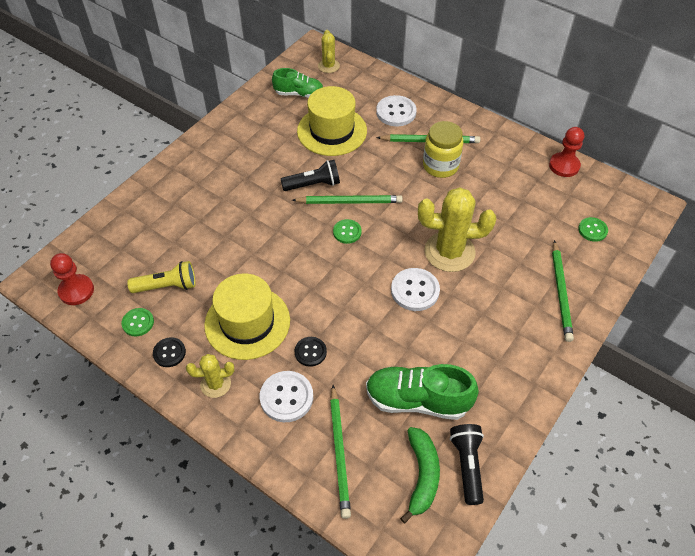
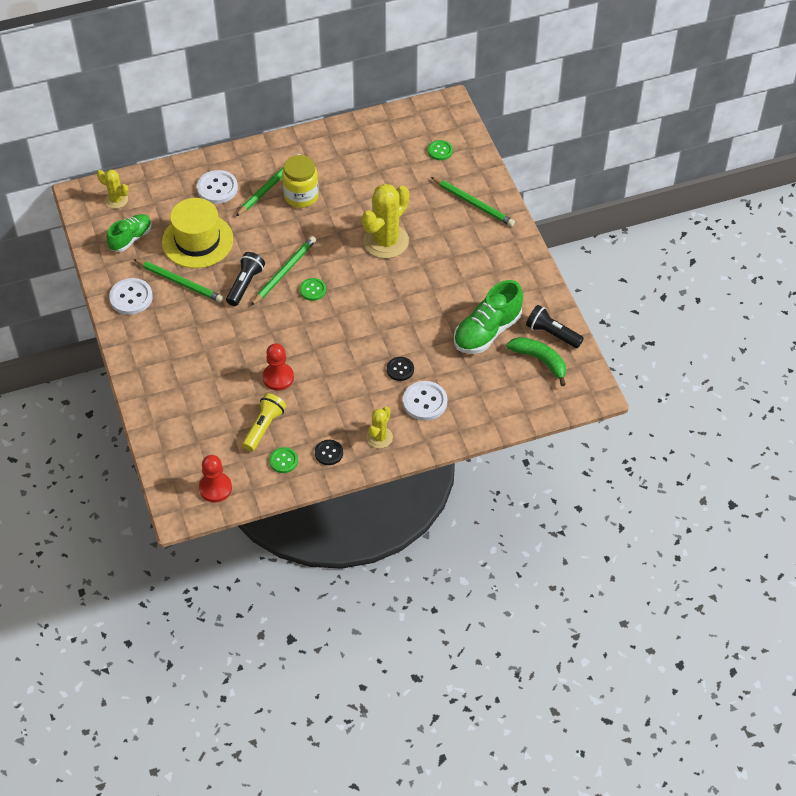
camera: 55 degrees left, 0 degrees up
(247, 322) = (342, 393): yellow hat -> none
(340, 452) = (489, 394): green pencil -> green pencil (180, 282)
(415, 290) = (401, 281): white button -> white button (131, 297)
(564, 166) = (370, 125): red pawn -> red pawn (278, 377)

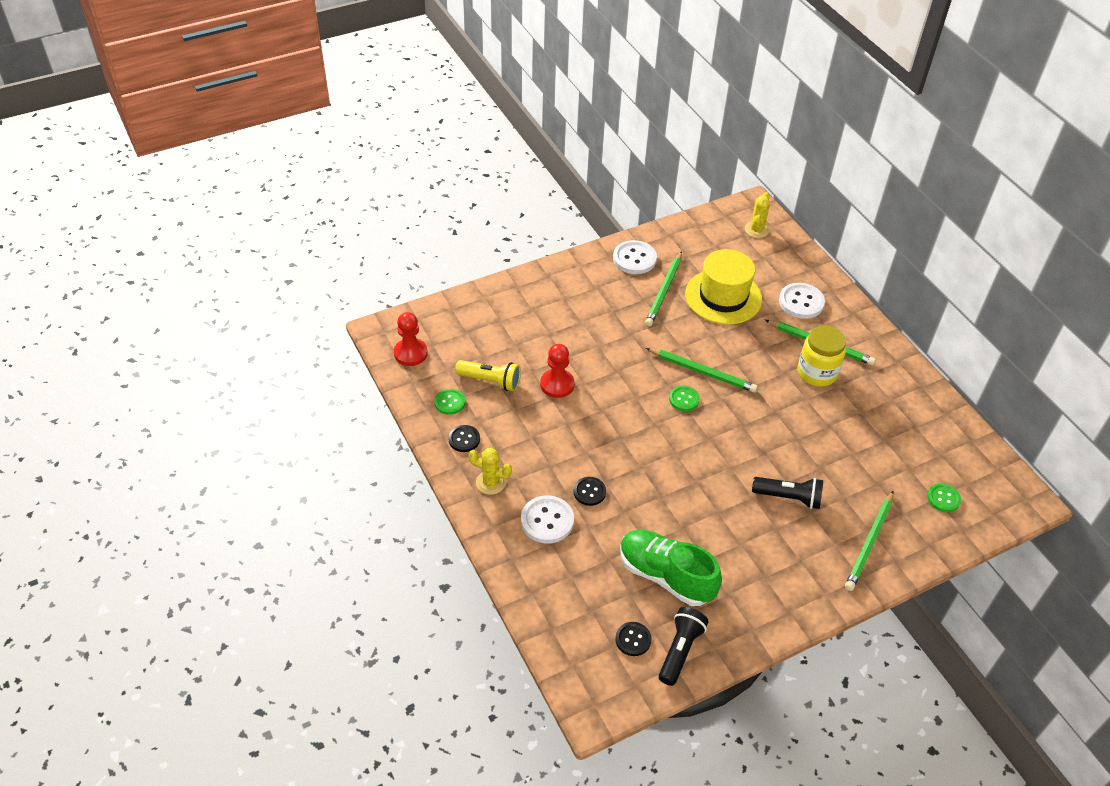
camera: 80 degrees right, 5 degrees down
(131, 238) = (710, 247): green shoe -> none
(245, 284) = (675, 342): black flashlight -> black flashlight (788, 497)
(386, 241) = (776, 458): yellow cactus -> none
(540, 361) = (633, 639): green banana -> black button

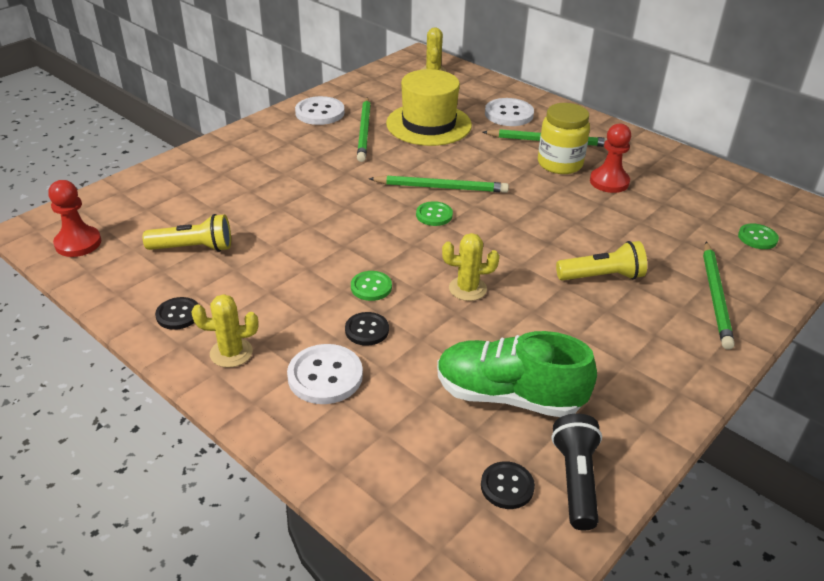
camera: 20 degrees left, 10 degrees down
(450, 402) = (146, 281): green button -> green button (371, 287)
(557, 384) = (279, 233): red pawn -> red pawn (609, 182)
(678, 478) = (467, 289): none -> yellow cactus
(788, 497) = (602, 276): black flashlight -> yellow flashlight

